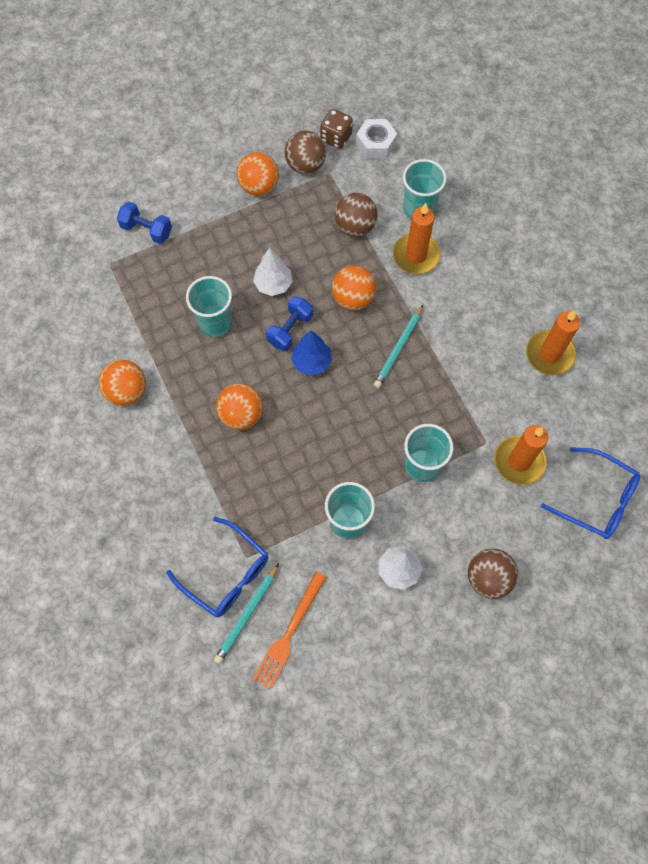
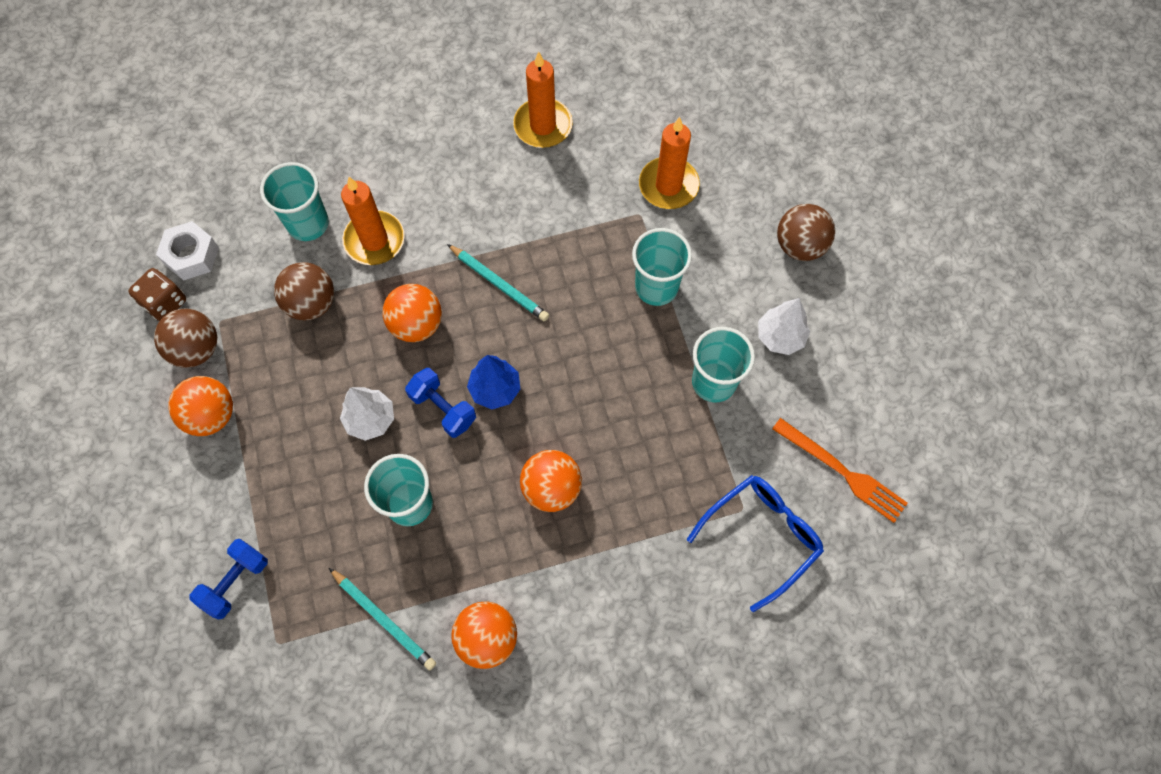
camera: 80 degrees left, 0 degrees up
(247, 615) = (816, 518): turquoise pencil -> turquoise pencil (384, 619)
(596, 499) = (724, 121): blue glasses -> none

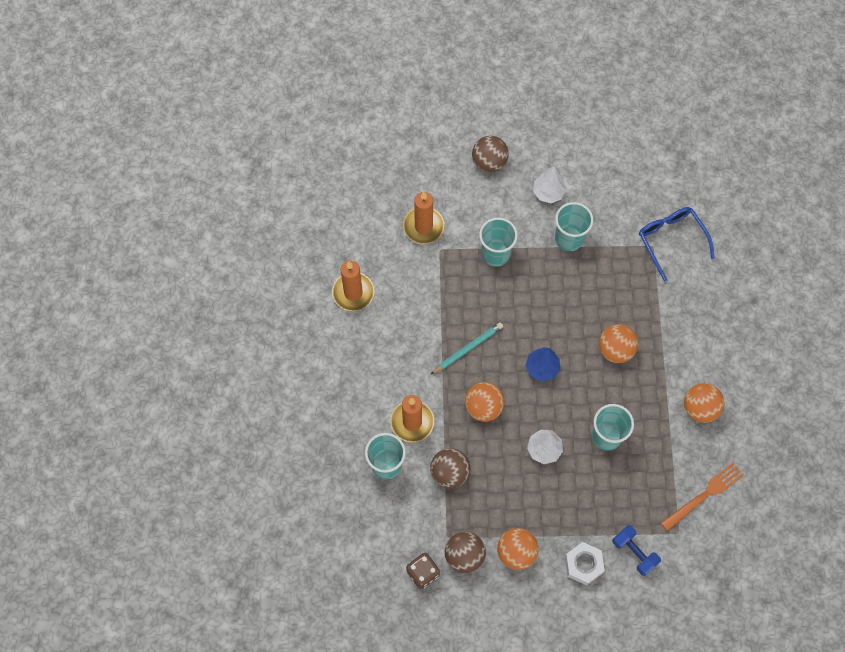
camera: 75 degrees left, 0 degrees up
(191, 255) = (390, 549): white nut -> white nut (583, 564)
(384, 619) = (676, 466): turquoise pencil -> none
(443, 408) = (547, 402): blue dumbbell -> none
(842, 472) = (642, 186): orange fork -> orange fork (704, 495)

